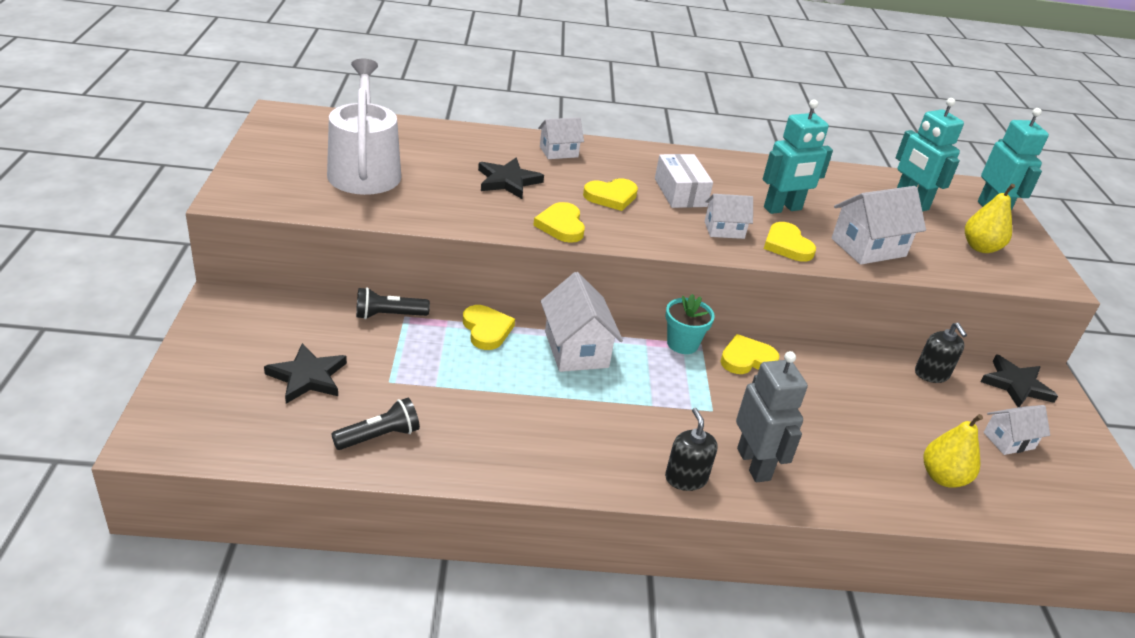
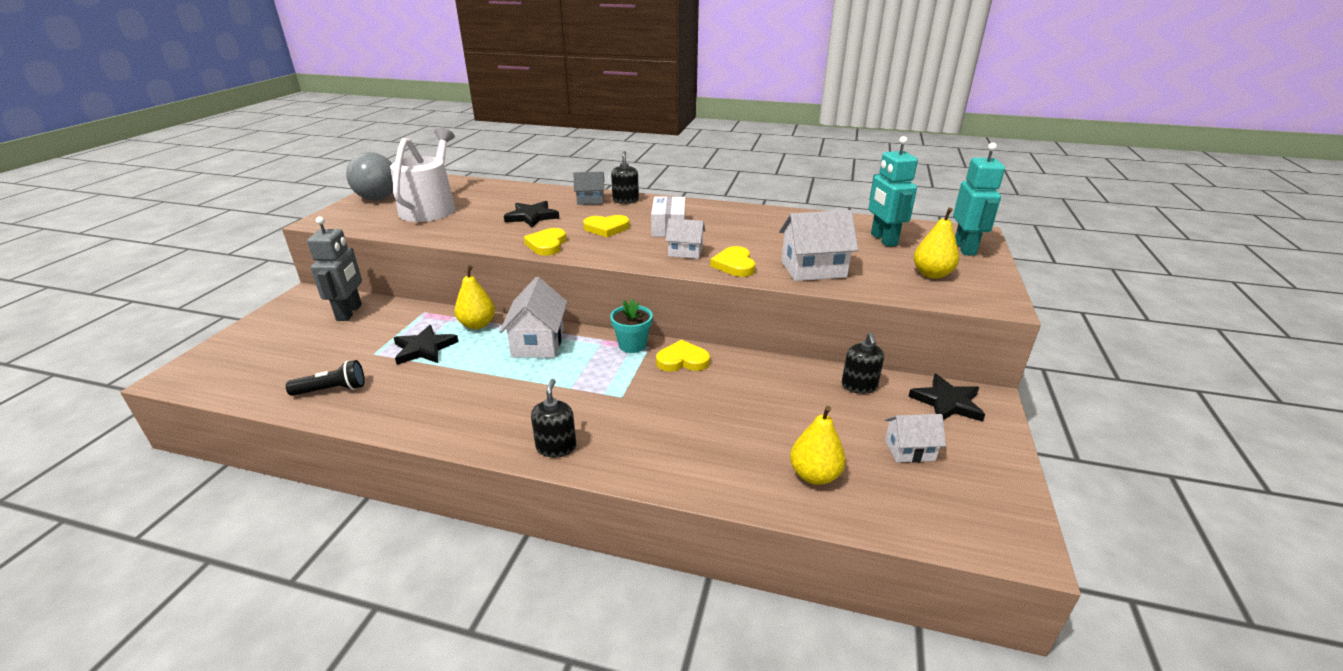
camera: 20 degrees right, 5 degrees down
(275, 154) = (378, 198): none -> grey ball
(307, 377) = (318, 346): black star -> black star (424, 348)
(389, 315) = (412, 310): black flashlight -> none
(486, 330) = (477, 324): yellow heart -> yellow pear
(558, 152) = (590, 200): white house -> grey house
(600, 150) = (625, 200): none -> black soap dispenser
(754, 464) = (628, 443): grey robot -> grey robot (349, 312)
(783, 209) = (752, 240): turquoise robot -> none

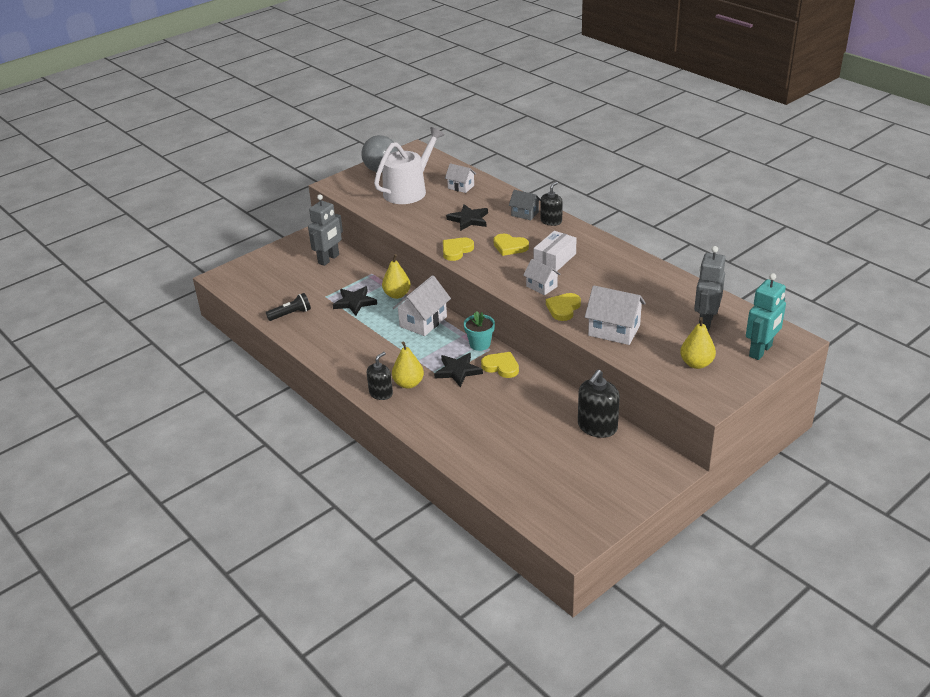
camera: 35 degrees right, 5 degrees up
(332, 390) = (291, 314): black flashlight -> black flashlight turned 45 degrees counterclockwise
(814, 475) = (504, 464): yellow pear -> yellow pear (408, 383)
(859, 386) = (597, 427): black soap dispenser -> black soap dispenser, size x1.53
(883, 239) = (705, 322): turquoise robot -> grey robot
(909, 450) = (577, 475): white house -> white house (461, 187)
(947, 402) = (643, 460): black star -> black star (458, 371)

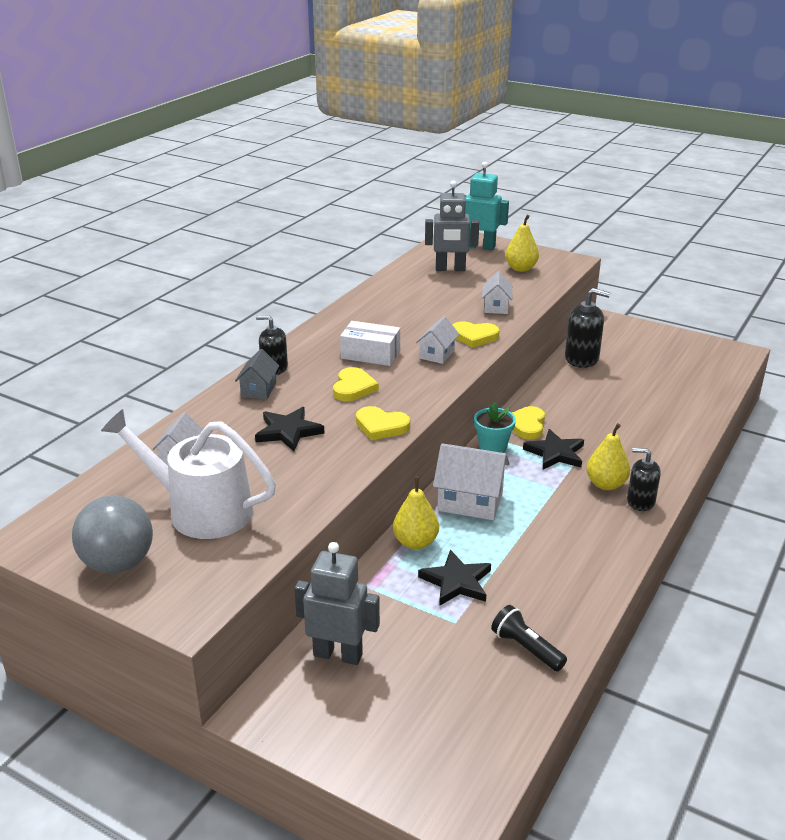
camera: 110 degrees left, 5 degrees down
(614, 330) = (496, 307): white house -> white house, size x0.60

